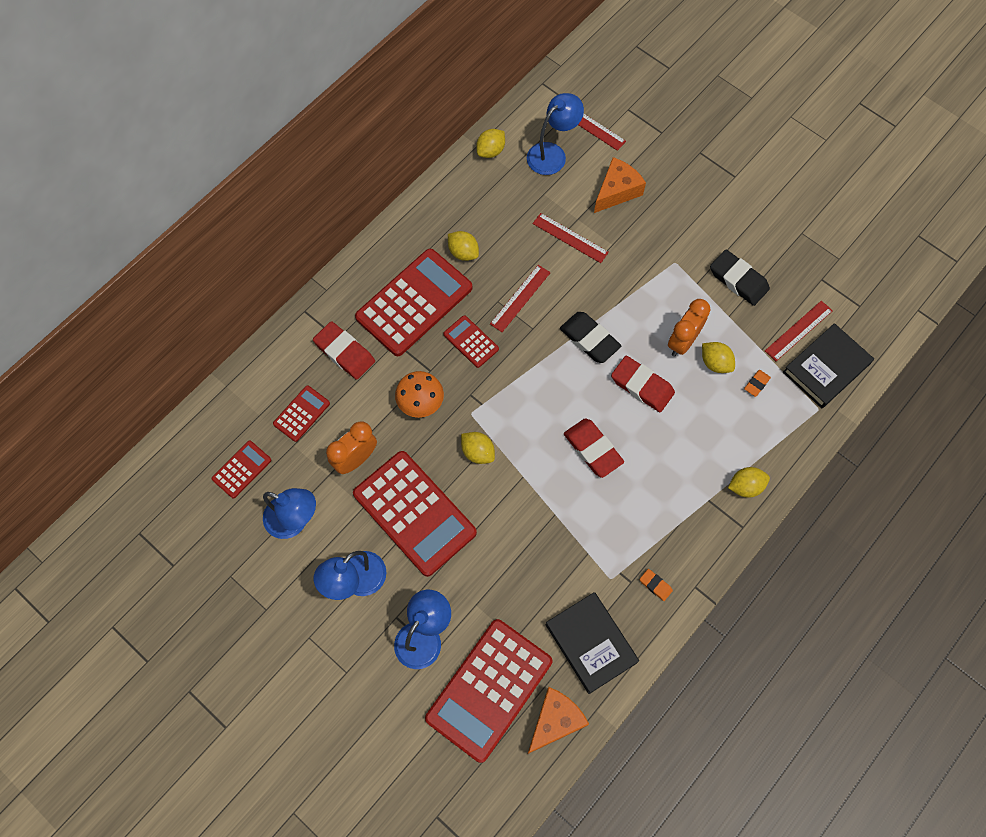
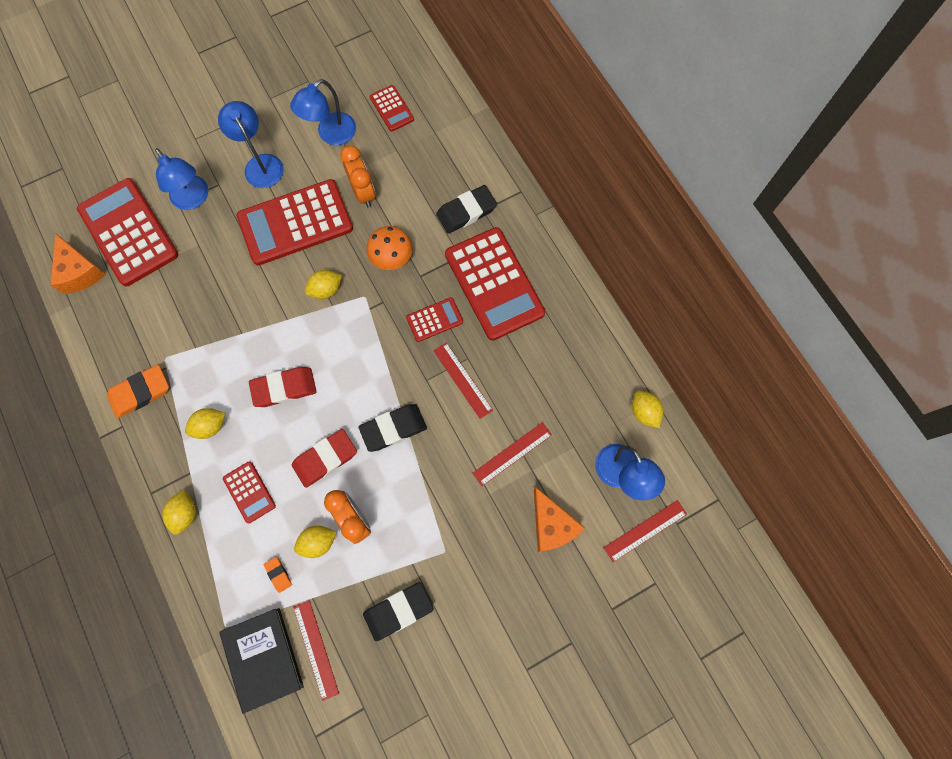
camera: 110 degrees right, 5 degrees up
(301, 413) = (422, 163): red calculator -> red calculator (249, 492)
(344, 352) = (466, 212): red eraser -> black eraser
(463, 252) = (532, 345): yellow lemon -> yellow lemon (210, 426)
(591, 643) = (122, 321): black book -> none
(655, 585) = (140, 393): orange eraser -> orange eraser, size x2.02

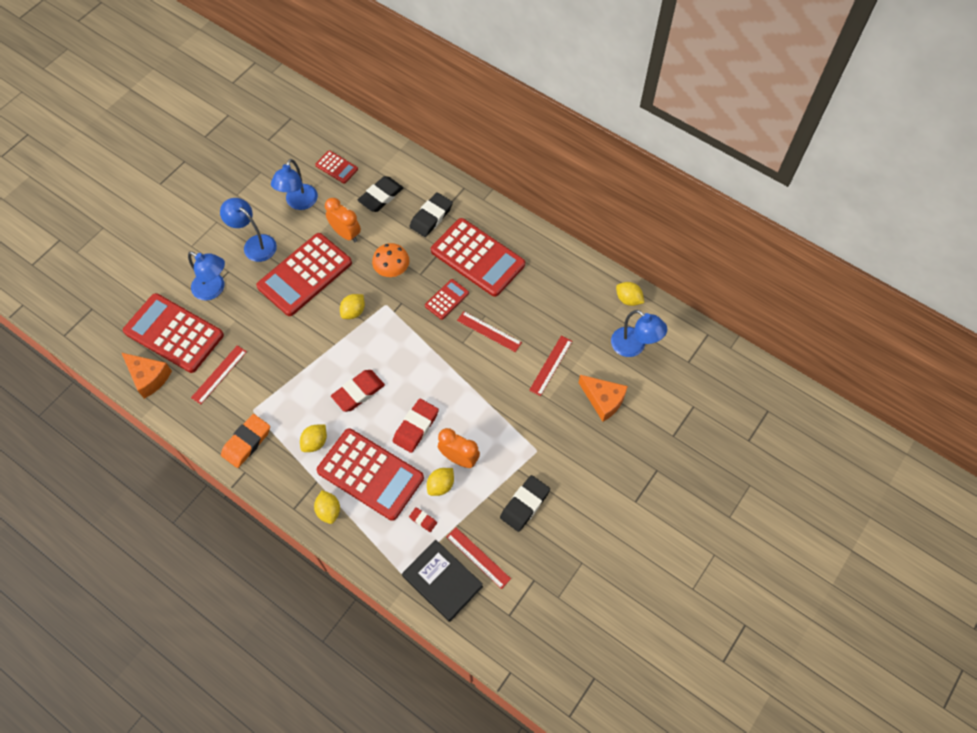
camera: 25 degrees left, 10 degrees down
(249, 492) = (370, 474): red calculator -> red calculator, size x2.11
(278, 574) = (423, 520): orange eraser -> red eraser
(393, 428) = (455, 385): black eraser -> black eraser (381, 196)
(645, 530) = (669, 375): red ruler -> red ruler (219, 374)

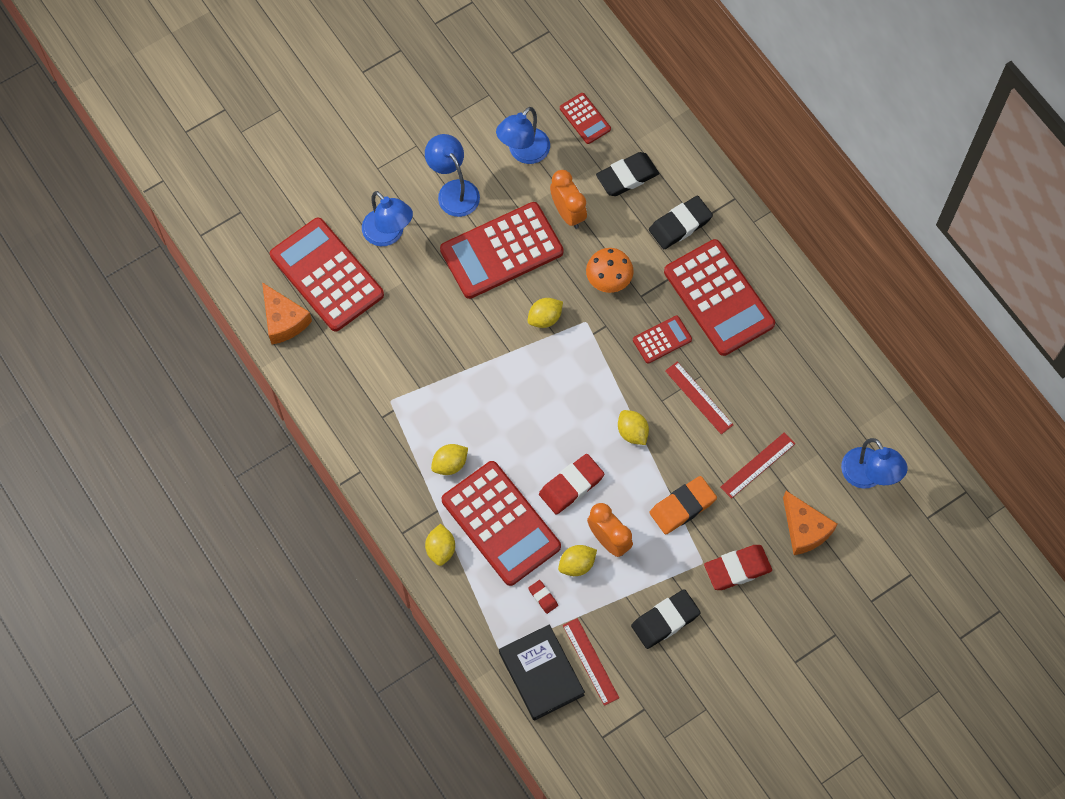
camera: 20 degrees right, 5 degrees up
(219, 374) = (364, 344): red ruler -> none
(246, 442) = (372, 437): orange eraser -> orange eraser (682, 507)
(358, 392) = (518, 420): red eraser -> red eraser (737, 569)
(628, 299) = (885, 414): yellow lemon -> yellow lemon (632, 432)

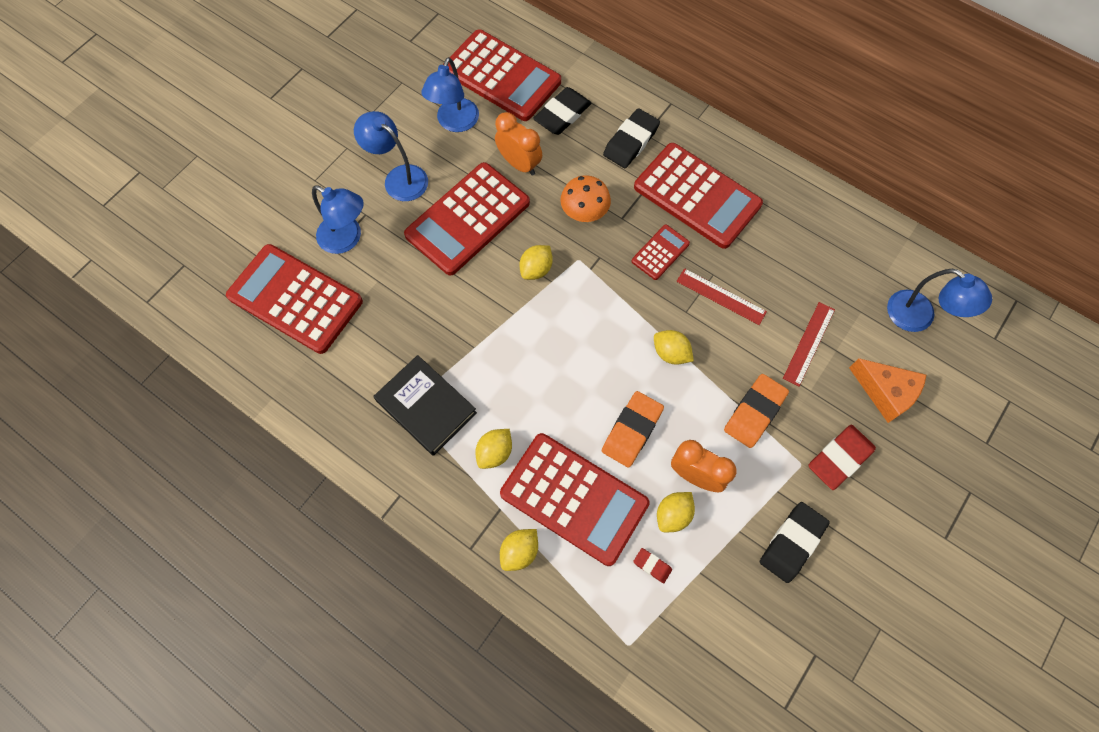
camera: 20 degrees left, 0 degrees up
(283, 320) = (263, 360): orange cheese -> none
(440, 549) = (519, 552): yellow lemon -> yellow lemon turned 60 degrees clockwise
(541, 673) = (686, 657): black book -> black book (426, 407)
(571, 486) = (632, 430): red eraser -> orange eraser
(585, 119) = (501, 76): red calculator -> red calculator, size x2.11
(590, 661) = (734, 621): red ruler -> none

